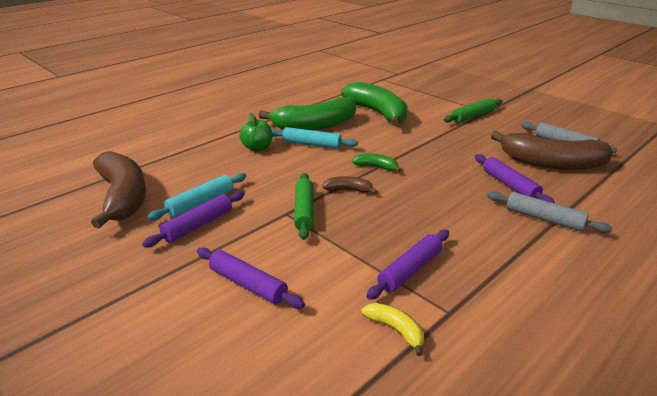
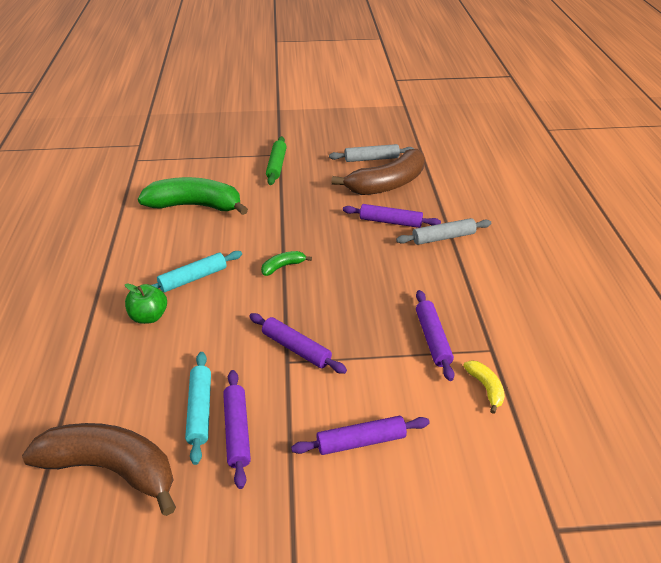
camera: 50 degrees left, 10 degrees up
(304, 211) = (296, 348): green rolling pin -> purple rolling pin
(315, 125) = (161, 255): green banana -> none
(348, 190) = (297, 304): brown banana -> none
(395, 330) = (485, 388): yellow banana -> yellow banana turned 75 degrees clockwise

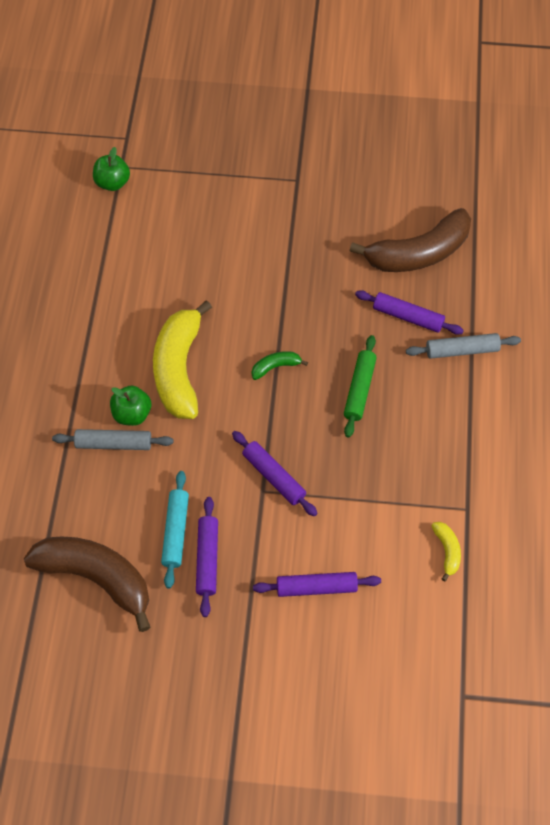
camera: 10 degrees right, 20 degrees up
(128, 169) = (112, 183): none -> green apple
(193, 278) = (179, 369): turquoise rolling pin -> yellow banana
(195, 206) = (188, 258): green banana -> none
(276, 165) = (290, 200): green rolling pin -> green rolling pin (359, 389)
(371, 159) = (410, 204): grey rolling pin -> grey rolling pin (113, 444)
(432, 339) = (412, 486): purple rolling pin -> none

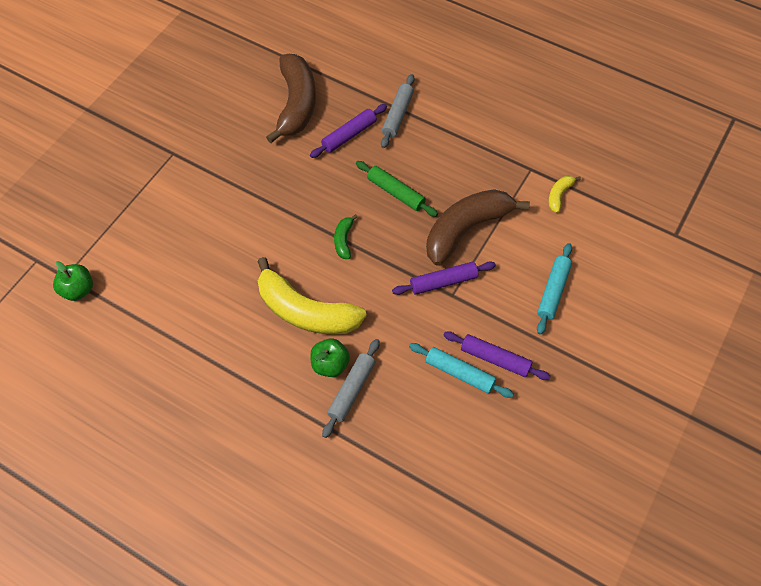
camera: 65 degrees left, 0 degrees up
(96, 578) = (475, 452): brown banana -> brown banana (466, 229)
(316, 587) = (553, 291): purple rolling pin -> turquoise rolling pin
(447, 551) = (559, 195): yellow banana -> yellow banana turned 75 degrees counterclockwise

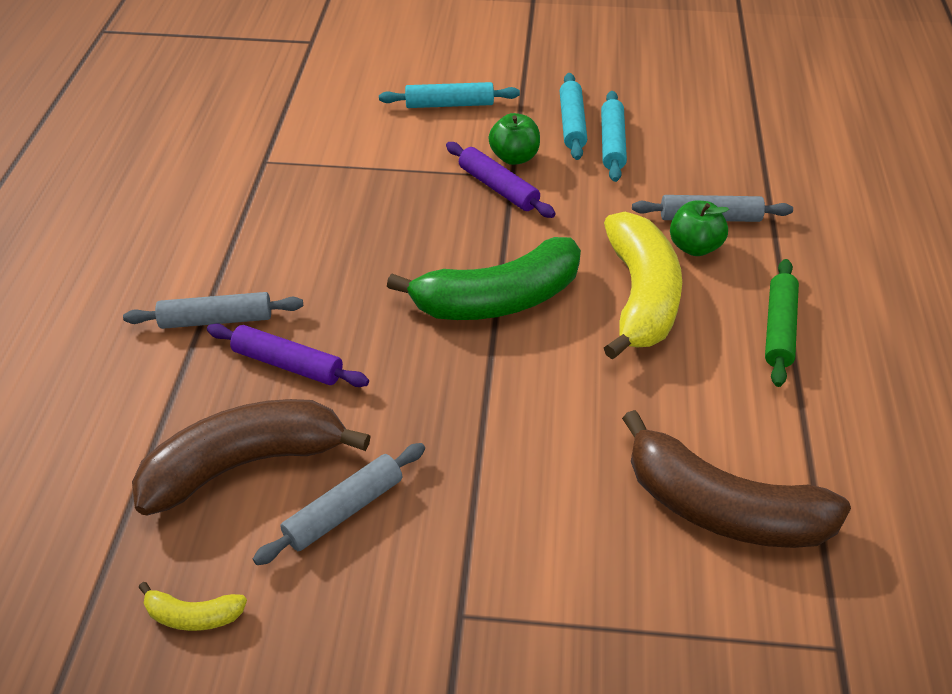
camera: 115 degrees left, 15 degrees down
(78, 290) = (844, 608): green apple -> green apple (514, 157)
(249, 131) = (344, 510): none -> grey rolling pin
(344, 240) = (498, 299): green banana -> green banana, size x2.31
(396, 192) = (378, 273): green rolling pin -> green rolling pin (779, 329)
(466, 229) = (402, 190): brown banana -> brown banana (722, 508)
(495, 359) = (572, 124): purple rolling pin -> turquoise rolling pin
(559, 195) = (299, 129): yellow banana -> yellow banana (193, 615)

